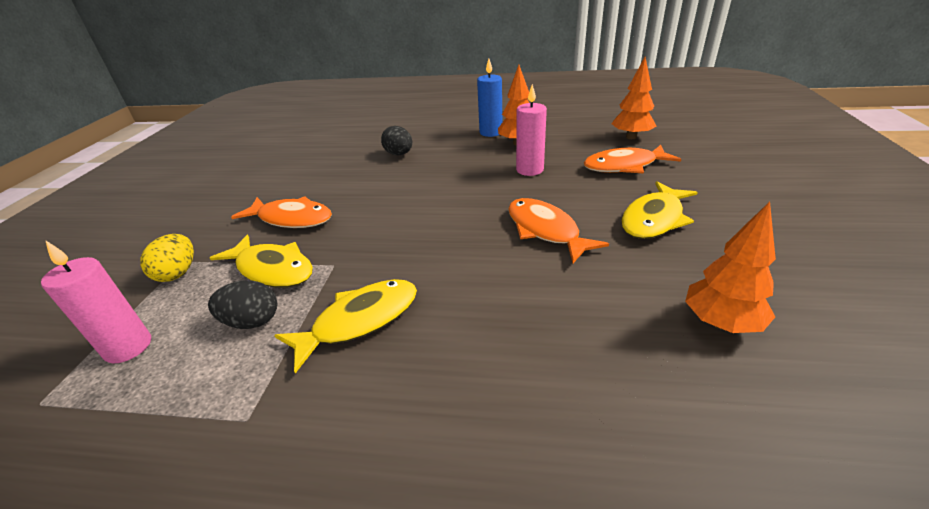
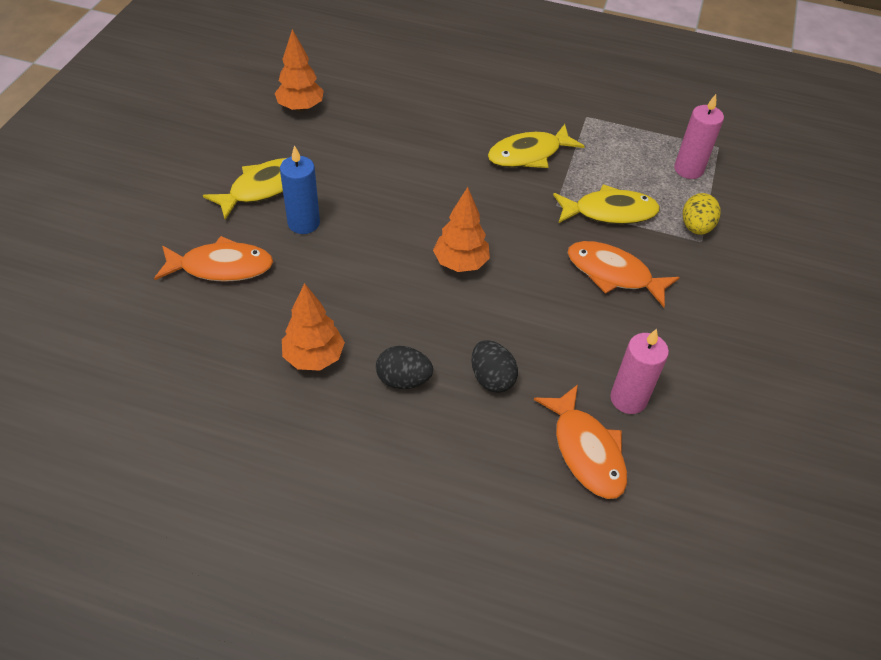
camera: 175 degrees left, 15 degrees up
(252, 321) = (607, 169): black egg -> black egg (403, 380)
(272, 269) = (609, 212): yellow fish -> yellow fish turned 135 degrees clockwise
(491, 132) = (338, 404): blue candle -> blue candle (303, 223)
(529, 170) = (331, 290): pink candle -> pink candle (628, 399)
(545, 230) = (364, 198): orange fish -> orange fish (586, 451)
(631, 137) = (155, 326): orange tree -> orange tree (460, 263)

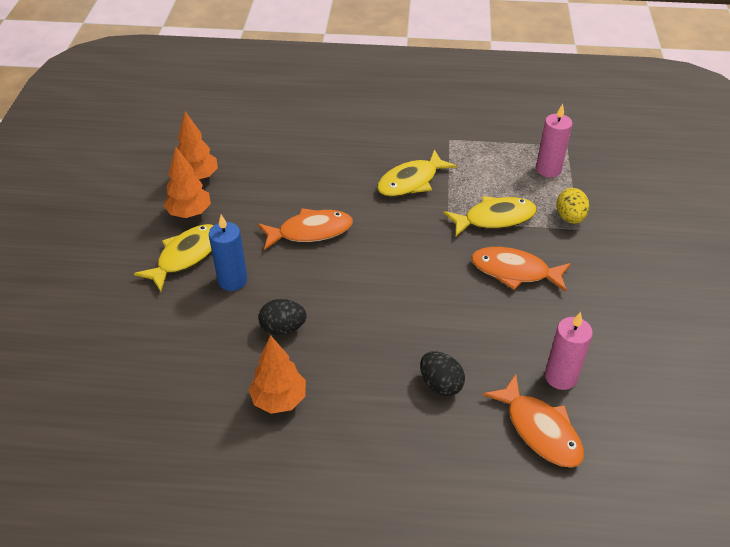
camera: 10 degrees left, 5 degrees down
(221, 267) = (170, 335): orange fish -> orange fish (310, 231)
(403, 380) = (364, 402): black egg -> black egg (283, 328)
(460, 263) = (382, 289): orange tree -> orange tree (189, 213)

